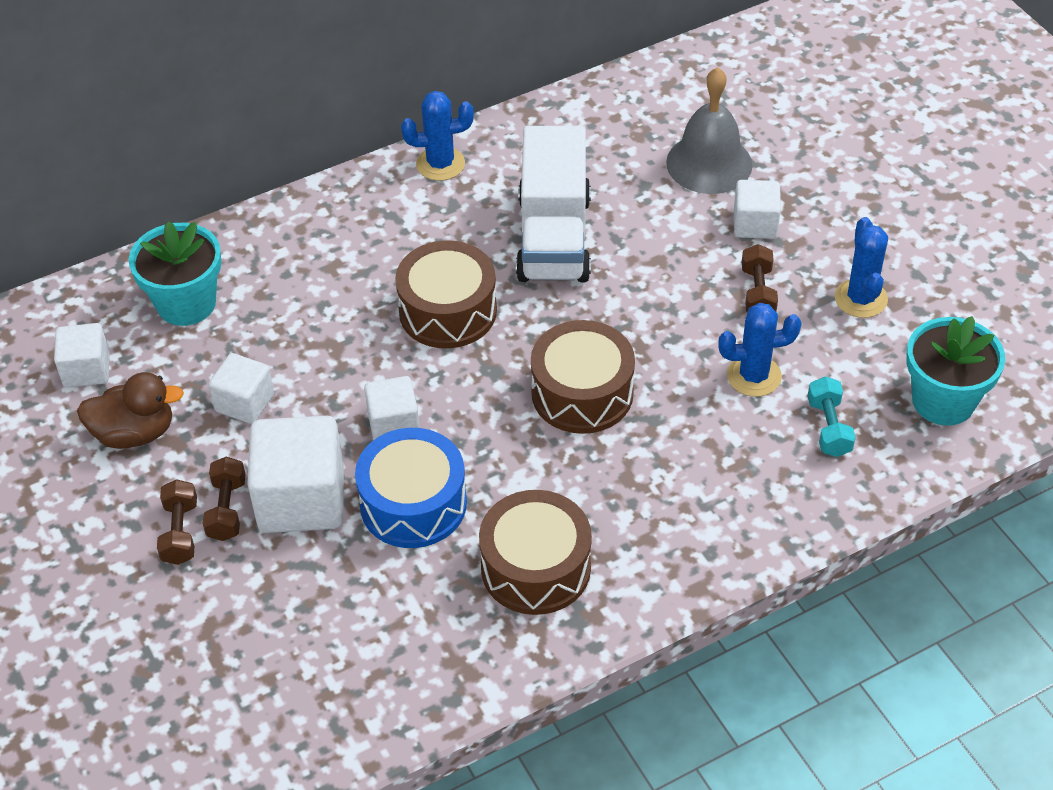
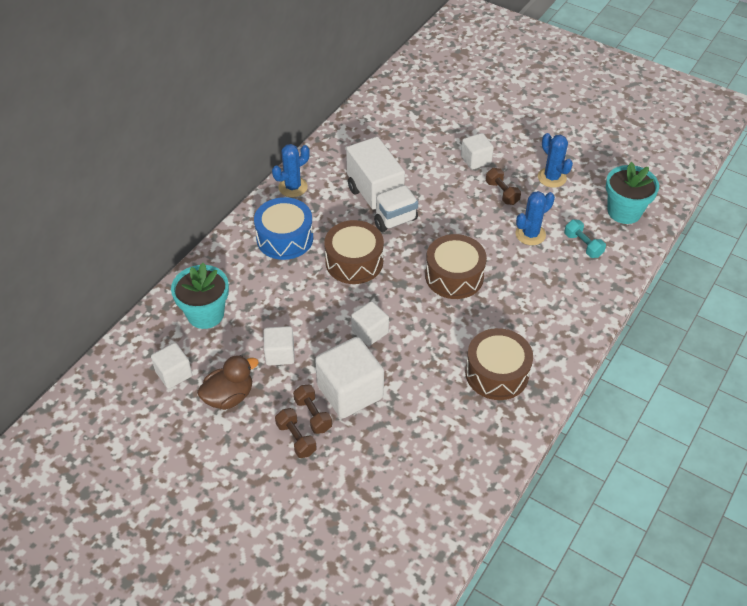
camera: 30 degrees left, 0 degrees up
(413, 503) = (411, 368): blue drum -> blue drum (285, 238)
(709, 163) = (431, 138): grey bell -> none

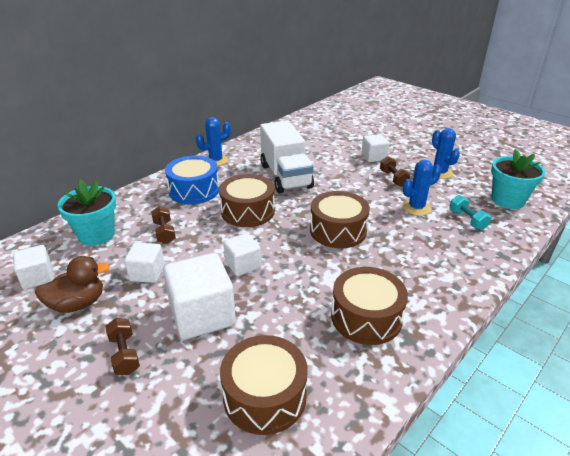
camera: 10 degrees right, 15 degrees down
(313, 415) = (154, 332): brown dumbbell -> brown dumbbell (164, 232)
(426, 457) = (265, 396): none -> brown drum

